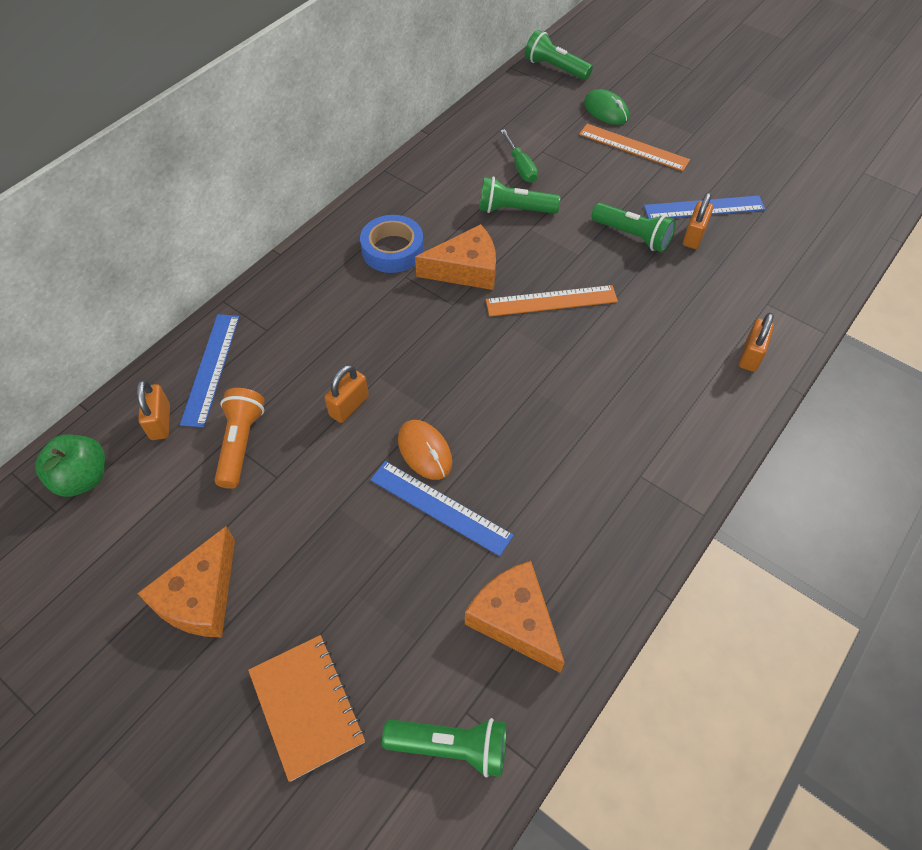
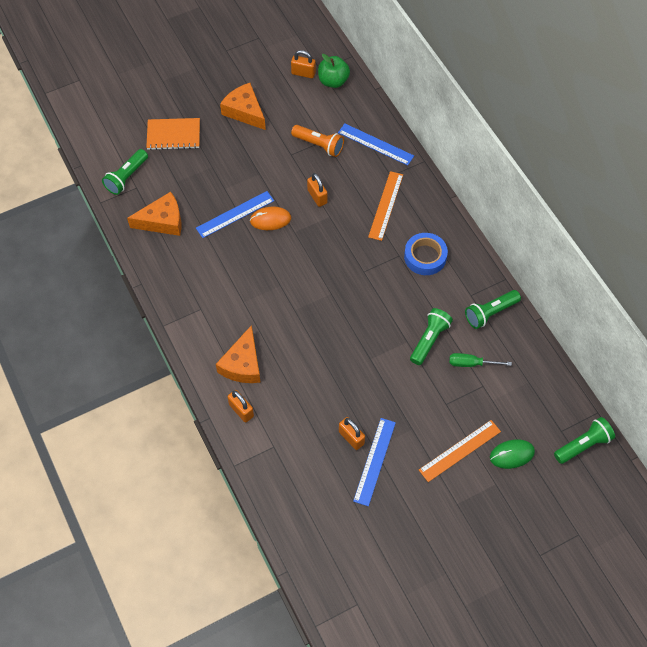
camera: 115 degrees right, 5 degrees up
(160, 422) = (351, 116): orange padlock -> orange padlock (303, 73)
(466, 269) = (388, 289): orange cheese -> orange cheese (243, 364)
(551, 301) = (339, 324): orange ruler -> orange ruler (385, 205)
(632, 236) = (370, 399): green flashlight -> green flashlight (490, 313)

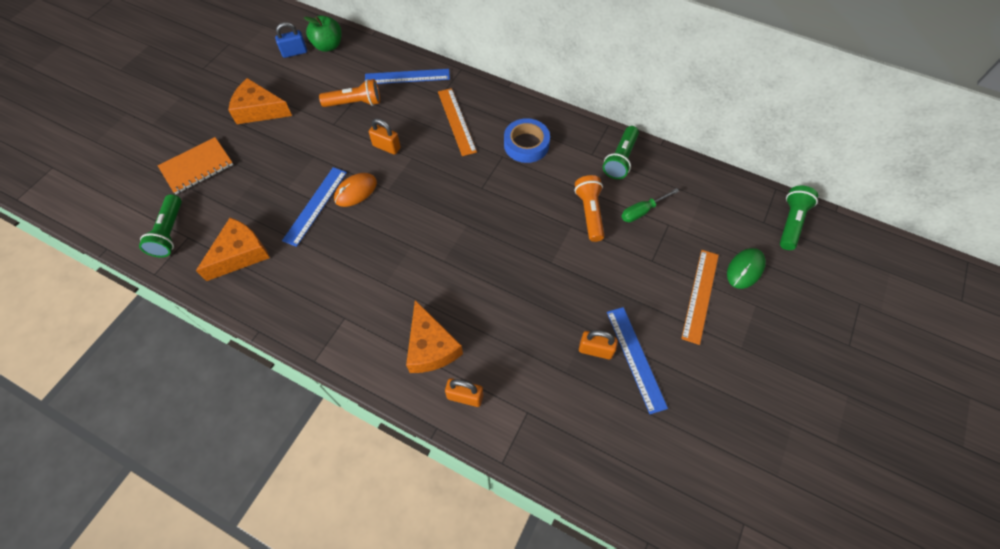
camera: 35 degrees left, 0 degrees up
(303, 73) = (294, 52): orange padlock -> blue padlock
(429, 340) = (589, 213): green flashlight -> orange flashlight

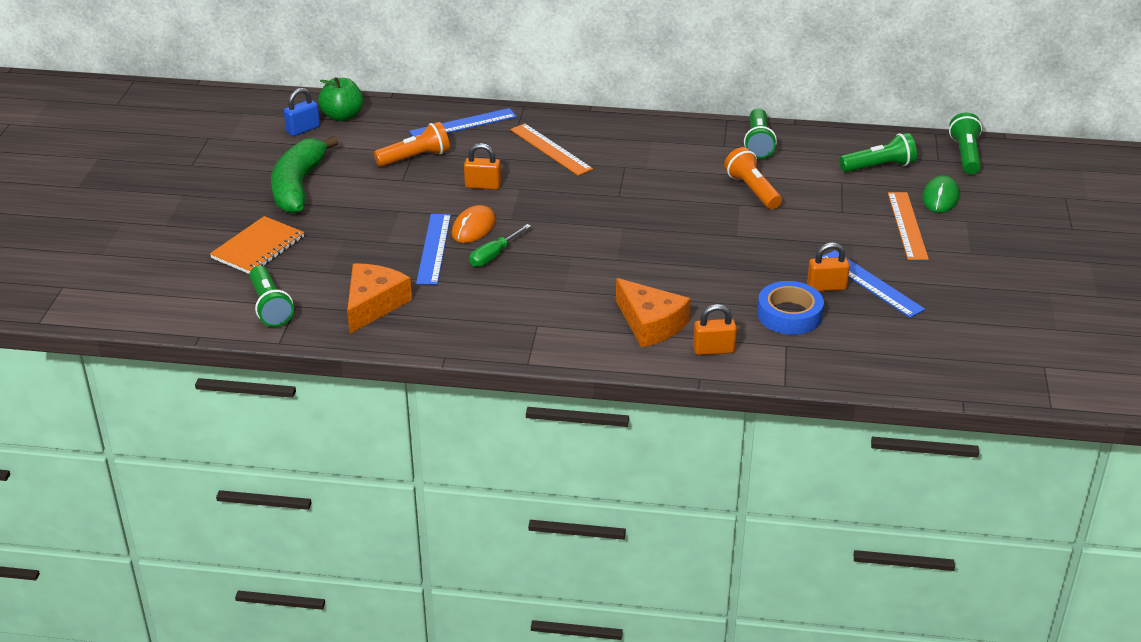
camera: 20 degrees left, 25 degrees down
(259, 110) = (298, 186): orange cheese -> green banana
(526, 144) = (645, 152): blue tape -> blue tape (789, 314)
(642, 211) = (808, 178): green screwdriver -> green screwdriver (494, 255)
(708, 215) = (879, 167): none -> green flashlight

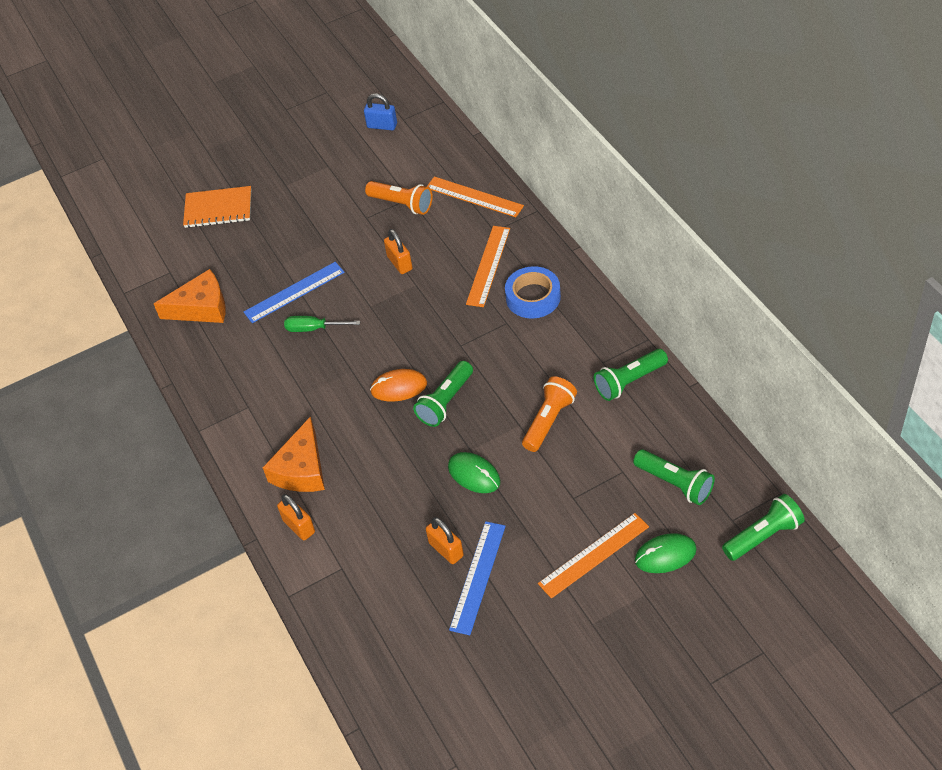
camera: 60 degrees right, 15 degrees up
(270, 307) = (158, 261): green flashlight -> green flashlight (445, 402)
(298, 186) = (308, 174): green banana -> none
(342, 116) = (419, 131): green apple -> none
(463, 124) = (474, 197): blue ruler -> orange ruler
(473, 227) = (339, 294): orange mouse -> orange mouse (399, 387)
(765, 244) = (474, 474): none -> green mouse
(789, 314) = (385, 547): blue tape -> blue tape (533, 297)

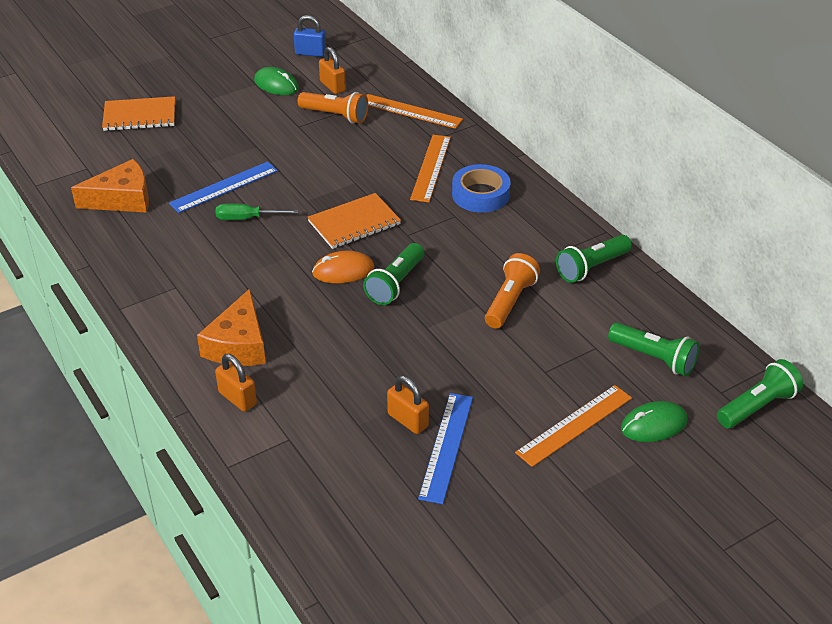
camera: 10 degrees left, 10 degrees down
(399, 263) = (336, 164): orange padlock -> orange padlock (332, 86)
(412, 333) = (354, 223): none -> orange notebook
(474, 474) = (433, 350): green mouse -> green mouse (276, 85)

